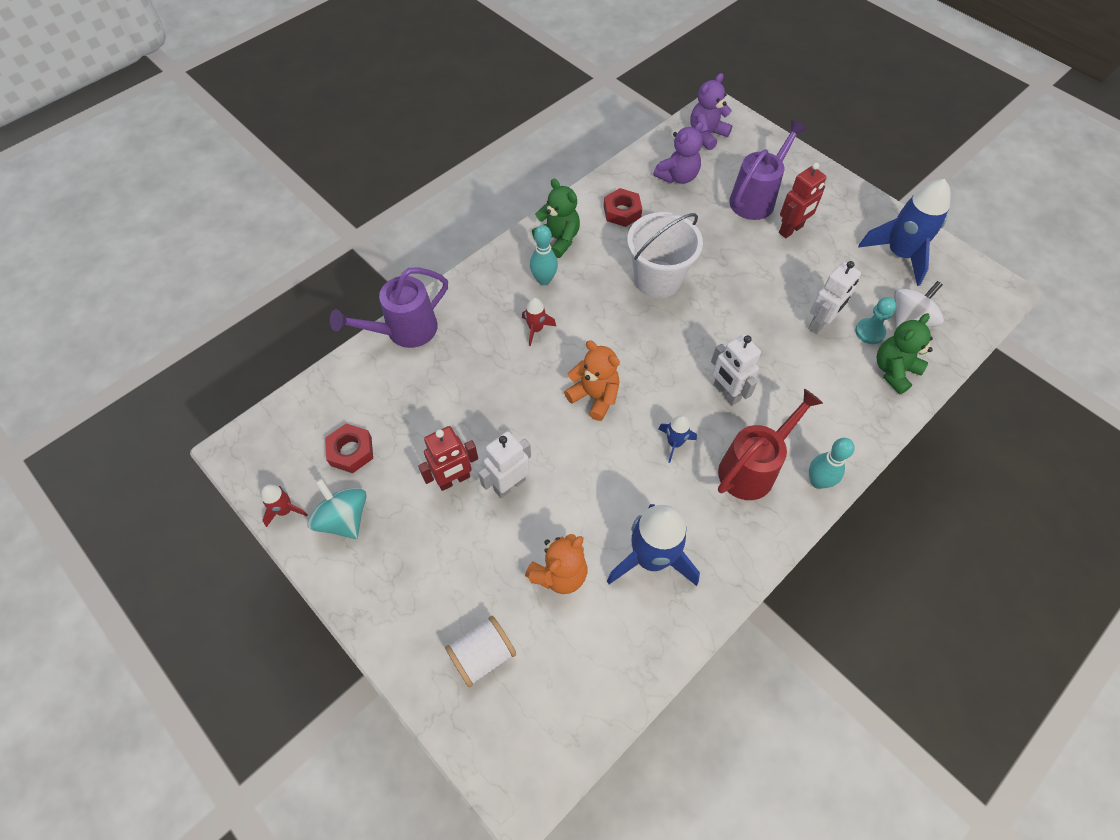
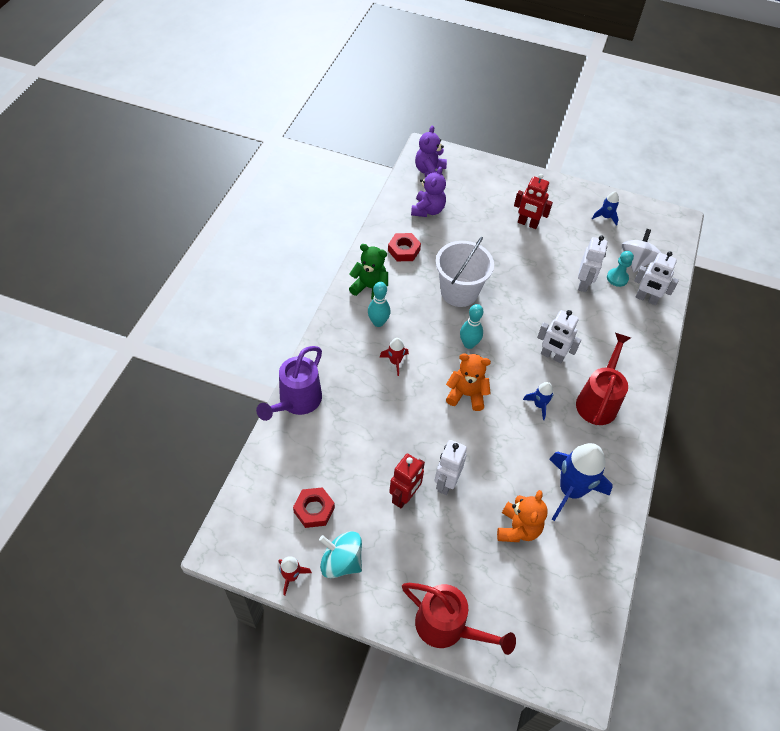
camera: 30 degrees left, 5 degrees down
(410, 645) = (448, 627): none -> red watering can
(482, 655) = (501, 609): white spool -> none
(756, 198) = (491, 208): purple watering can -> none
(791, 230) = (527, 224): red robot -> red robot turned 90 degrees clockwise
(817, 481) = (642, 392): turquoise bowling pin -> turquoise bowling pin (469, 344)
(894, 371) = (646, 299): green teddy bear -> white robot
(899, 254) = (605, 217): blue rocket -> blue rocket, size x0.48

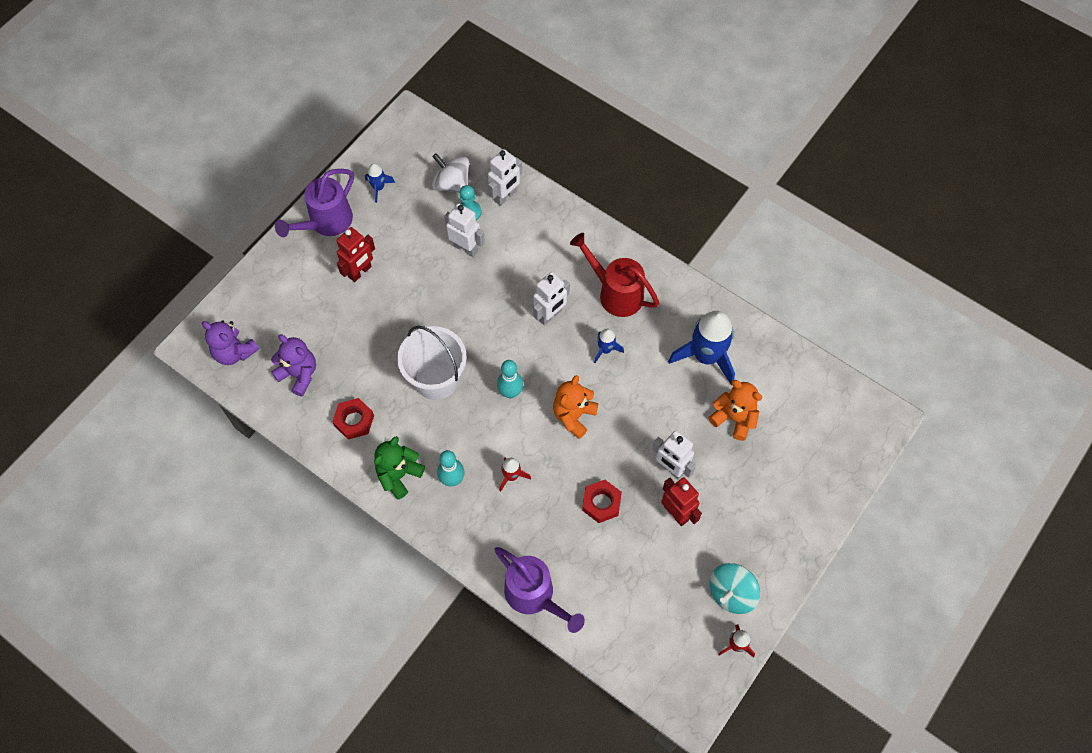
camera: 70 degrees left, 10 degrees up
(314, 510) = (670, 607): red nut -> red nut (601, 503)
(448, 627) = (815, 512): red watering can -> none
(558, 194) = (326, 223): none -> purple watering can

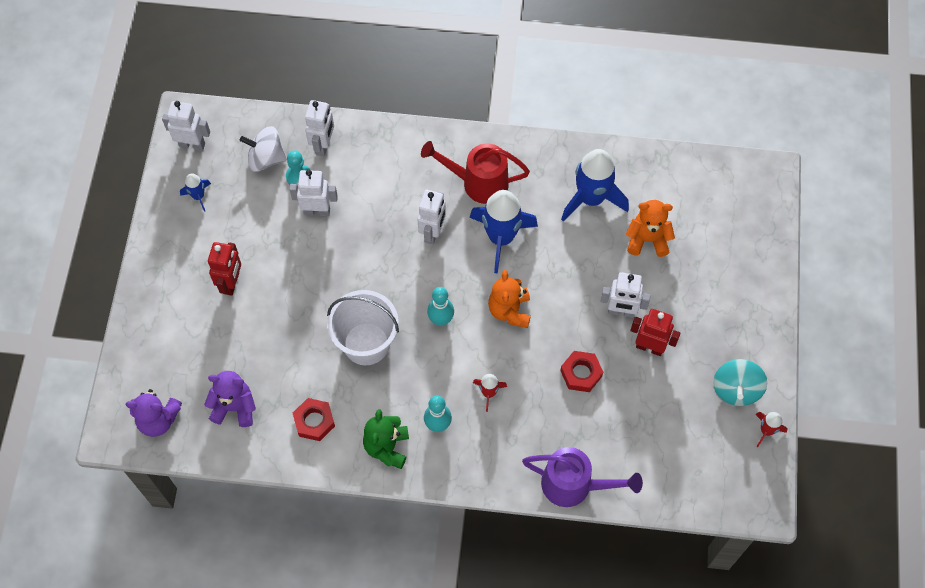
camera: 30 degrees left, 0 degrees up
(326, 223) = (168, 254): purple watering can -> none
(400, 143) = (192, 144): none -> white robot
(605, 350) = (501, 238): blue rocket -> blue rocket, size x2.09

